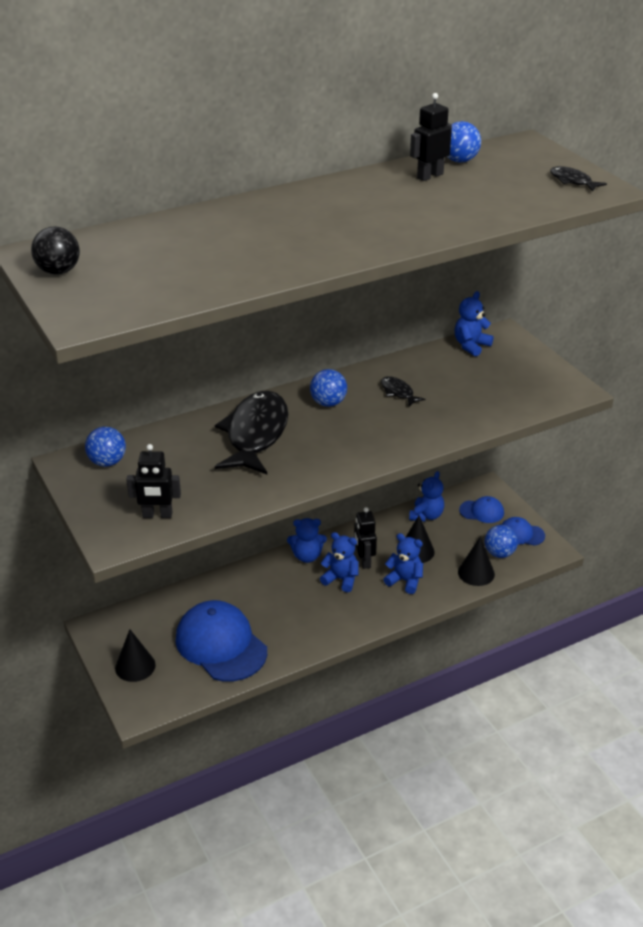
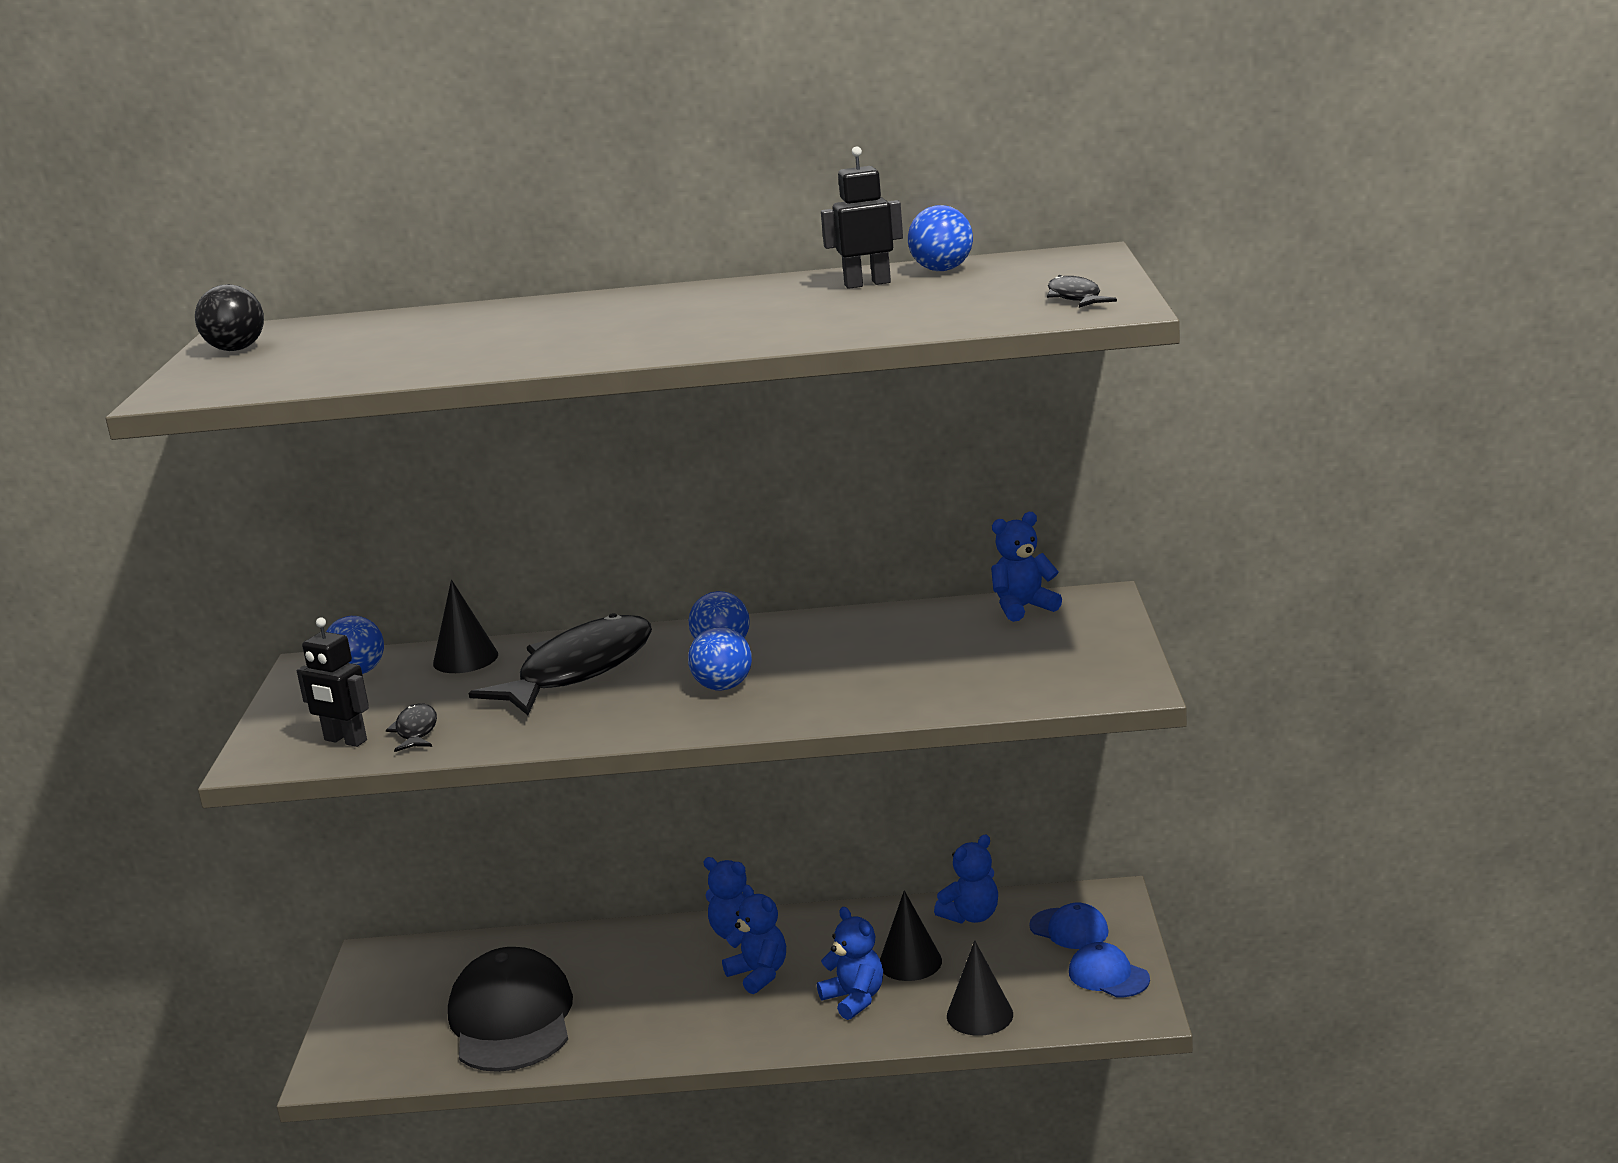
camera: 30 degrees right, 15 degrees down
(135, 666) = (377, 1017): black cone -> black cone (465, 659)
(221, 645) = (511, 1019): blue cap -> black cap
(364, 561) = (816, 957): black robot -> none
(398, 392) = (839, 650): black fish -> black fish (416, 731)
(499, 553) = (1045, 996): blue ball -> blue ball (723, 687)

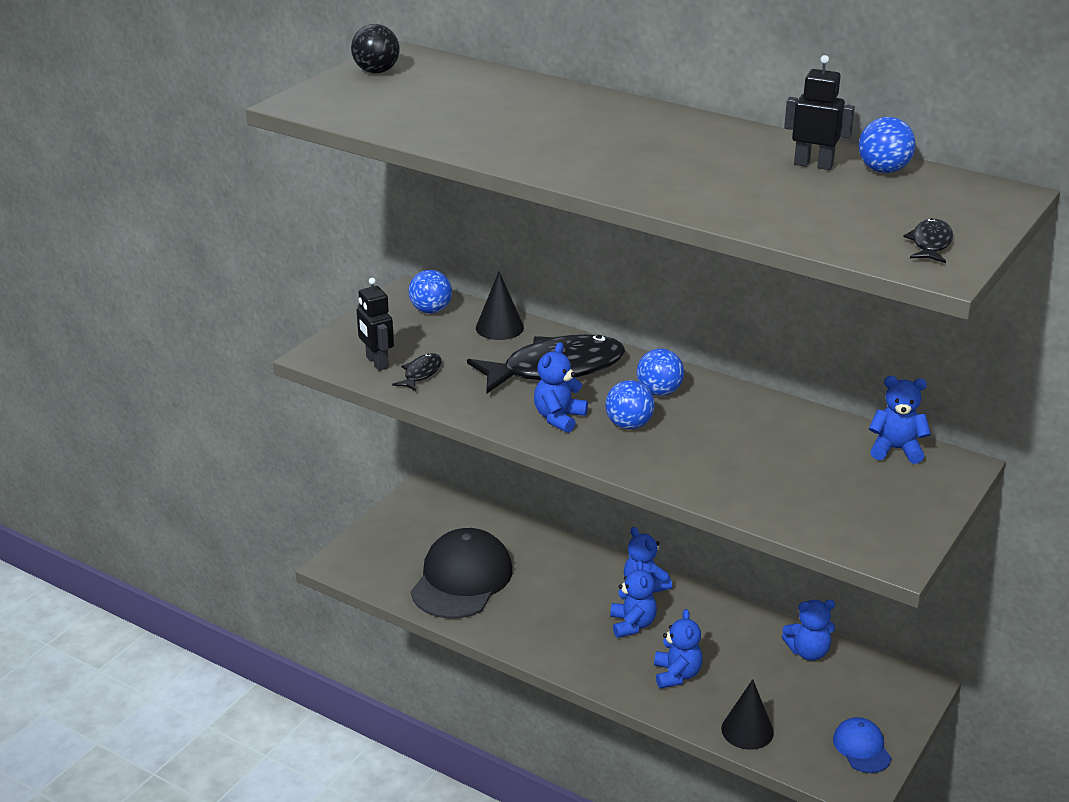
camera: 30 degrees right, 10 degrees up
(635, 709) = (559, 418): none -> blue teddy bear
(910, 962) = (736, 666): black cone -> none
(1069, 929) = (867, 697): blue cap -> none

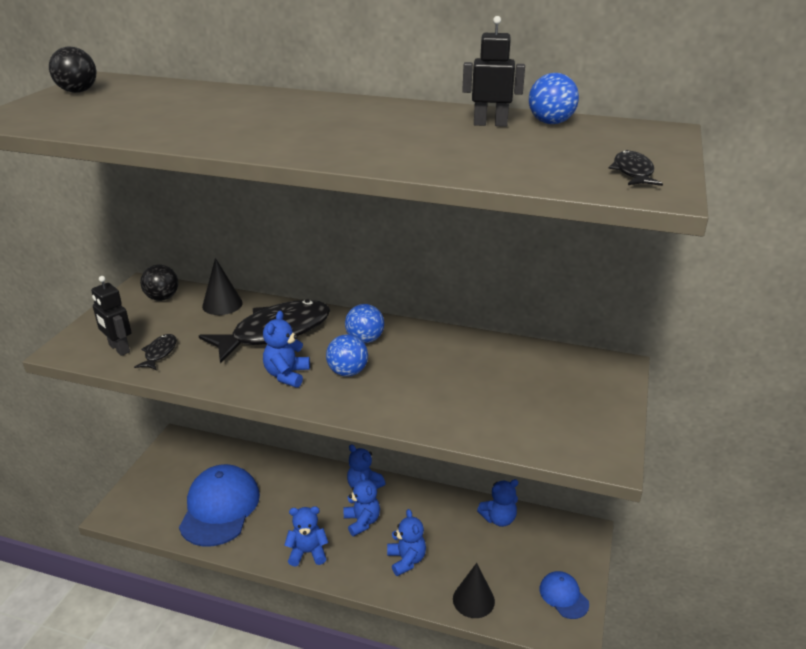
camera: 15 degrees left, 0 degrees up
(431, 310) = (162, 298): blue ball -> black ball
(462, 579) = (220, 508): black cap -> blue cap
(895, 449) = (565, 360): blue teddy bear -> blue teddy bear (307, 552)

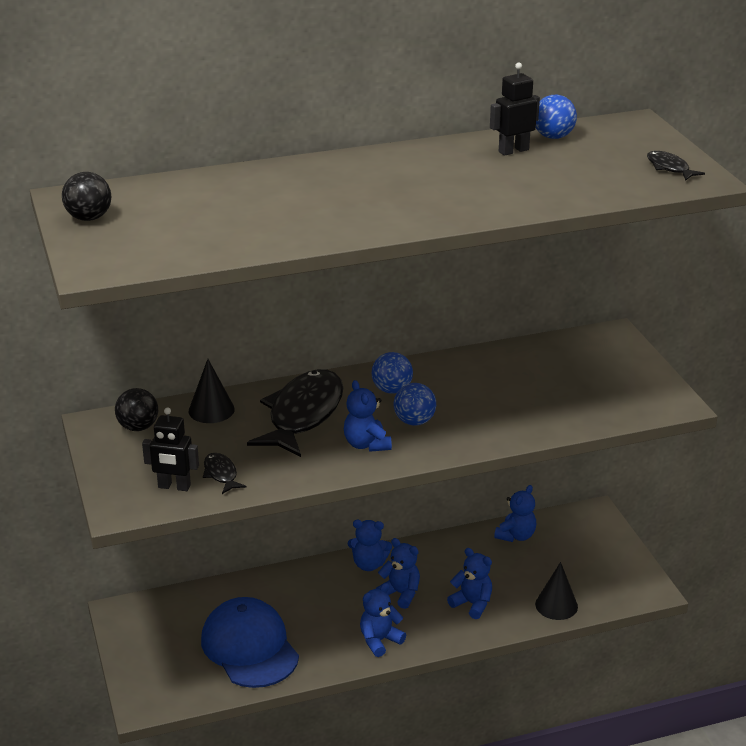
camera: 35 degrees left, 0 degrees up
(563, 596) = (621, 568): blue cap -> none

